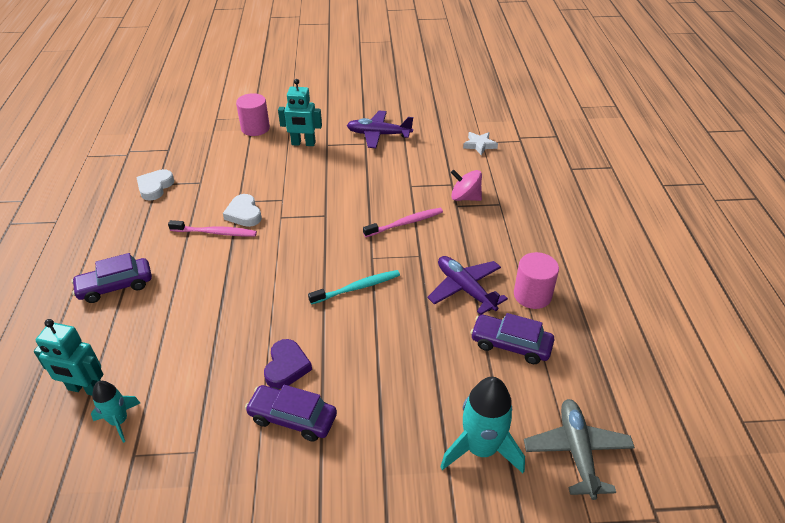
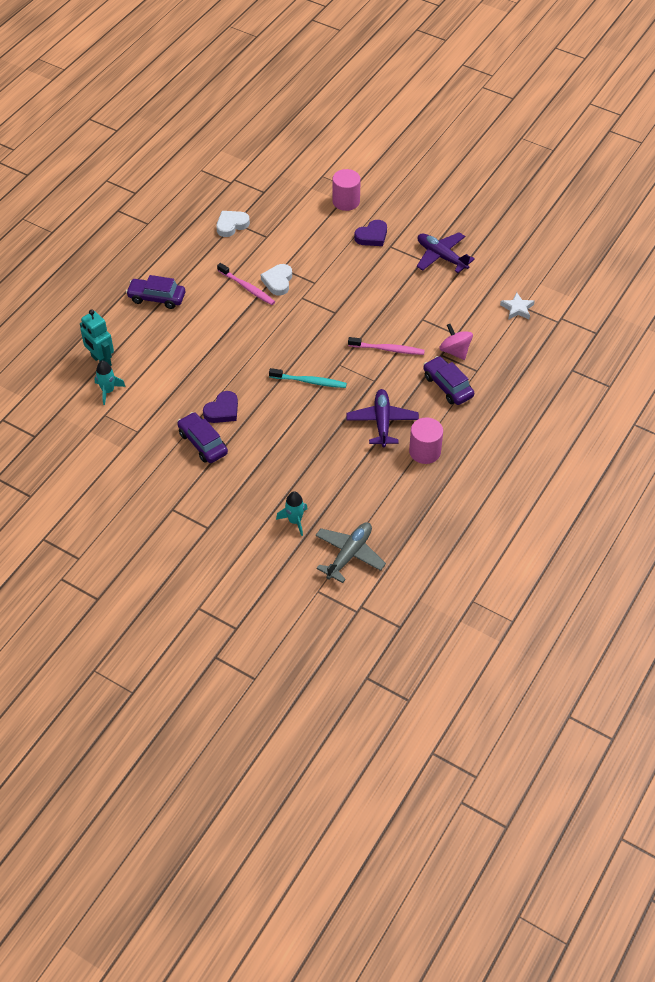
camera: 35 degrees right, 10 degrees up
(303, 143) = (372, 236): turquoise robot -> purple heart
(481, 449) = (295, 521): turquoise rocket -> turquoise rocket, size x0.59
(510, 344) = (374, 474): purple car -> purple car (448, 386)

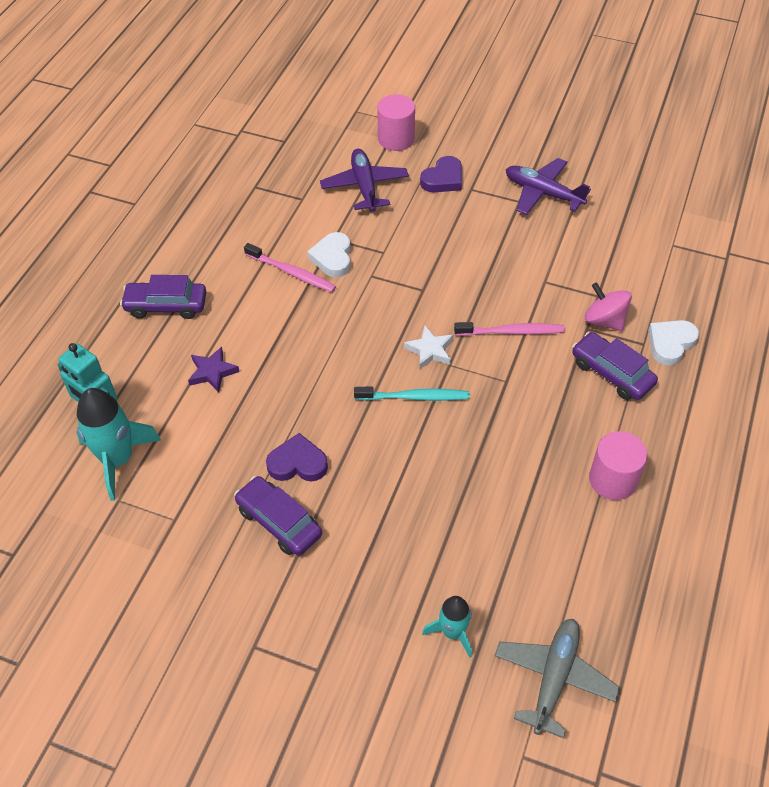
camera: 10 degrees left, 0 degrees up
(108, 391) = (118, 460): turquoise rocket -> turquoise rocket, size x1.70
(179, 346) = (212, 372): none -> purple star
(222, 410) = (297, 463): purple heart -> purple heart turned 120 degrees counterclockwise
(231, 225) = (251, 190): white heart -> white heart (670, 343)
(382, 422) = (536, 443): purple plane -> purple plane (364, 186)
(517, 309) = (666, 248): white star -> white star (430, 350)

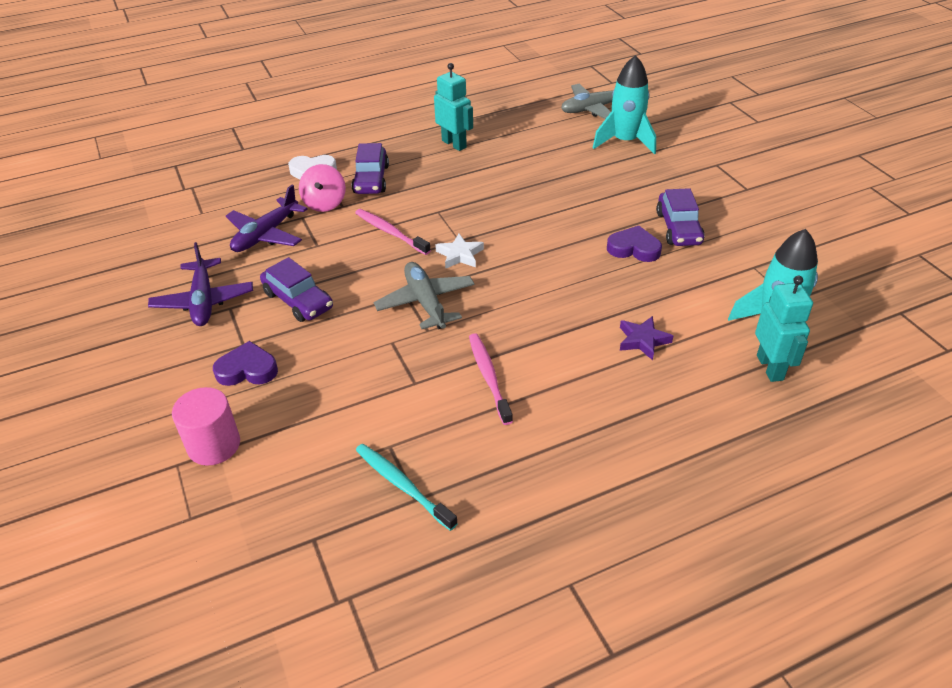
camera: 135 degrees left, 10 degrees down
(166, 306) = (636, 424): purple car -> purple car (298, 300)
(297, 463) = (634, 248): purple heart -> purple heart turned 150 degrees clockwise
(332, 258) = (438, 366): white heart -> none
(364, 186) = (318, 414): purple plane -> purple plane (266, 234)
(400, 293) = (425, 302): none -> grey plane
(414, 397) = (509, 237): turquoise toothbrush -> turquoise toothbrush (402, 485)
(452, 632) = (625, 142): turquoise rocket -> turquoise rocket, size x1.70
(612, 480) = (454, 144): pink cylinder -> turquoise robot

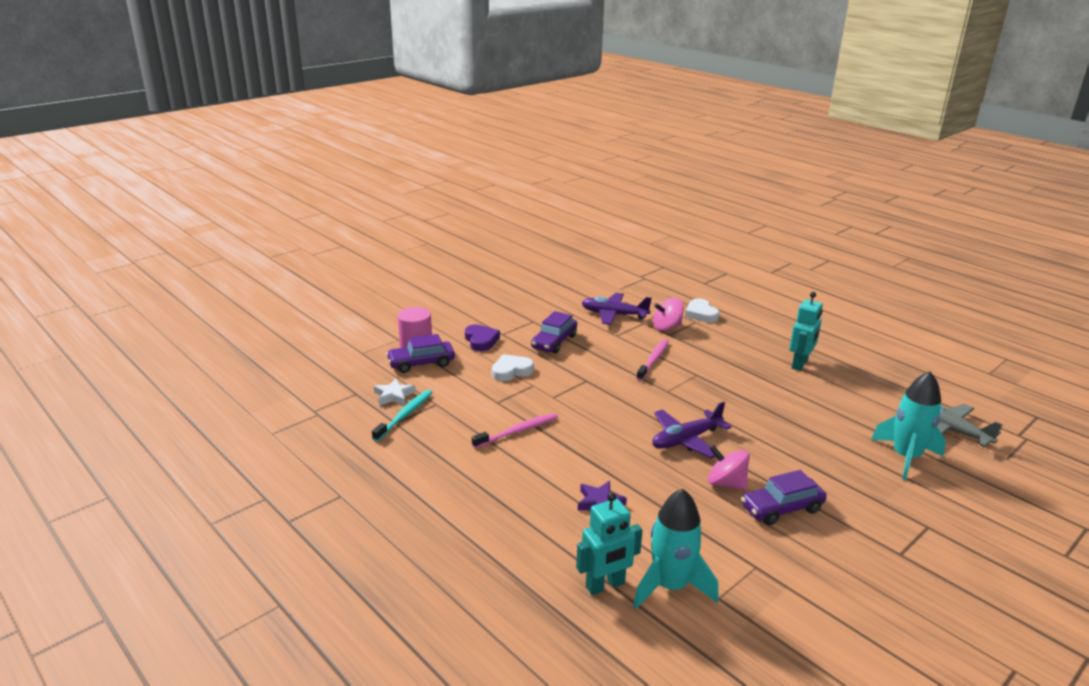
camera: 70 degrees right, 15 degrees down
(203, 301) = (534, 311): purple plane -> purple plane (686, 440)
(347, 355) = (511, 371): none -> white heart
(371, 179) = (713, 338): purple car -> purple car (421, 363)
(425, 302) = (582, 390): grey plane -> none
(460, 255) = (648, 394): white star -> white star (394, 395)
(634, 248) = (726, 483): purple heart -> pink spinning top

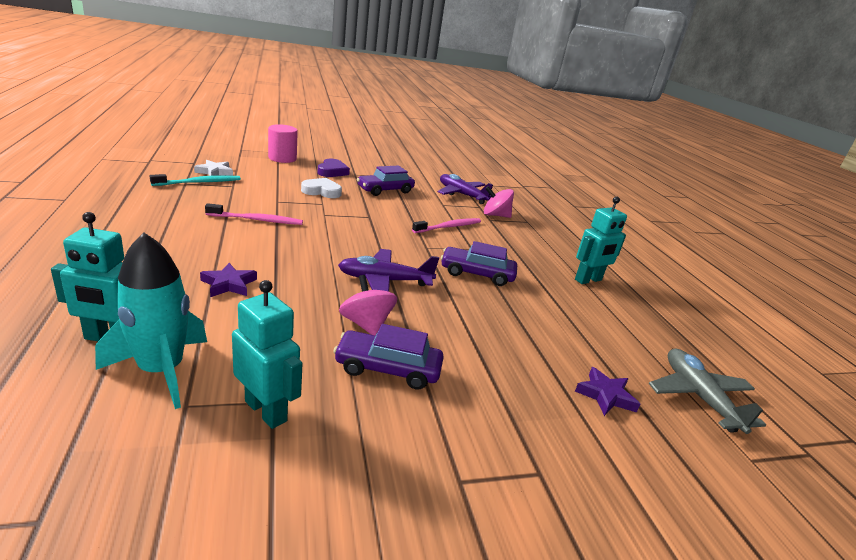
camera: 25 degrees right, 0 degrees up
(421, 363) = (267, 166): purple car -> purple car (477, 274)
(701, 314) = (540, 219): white heart -> none
(762, 574) = (266, 411): none -> turquoise robot
(905, 457) = (605, 395): turquoise rocket -> purple star

